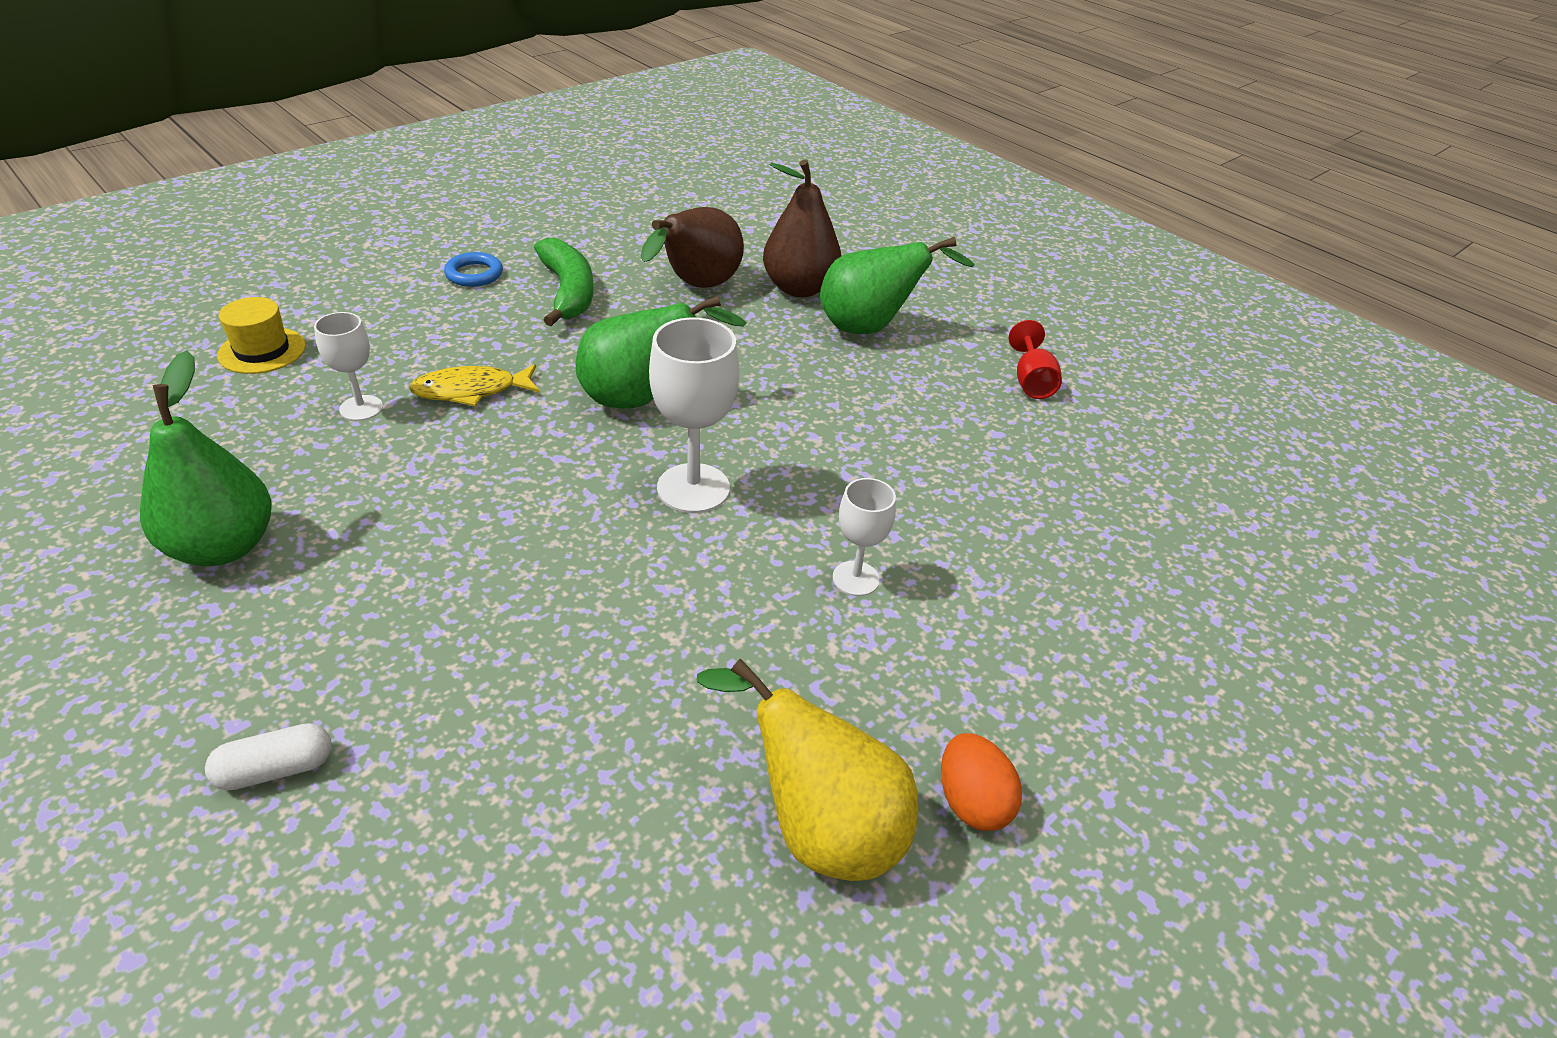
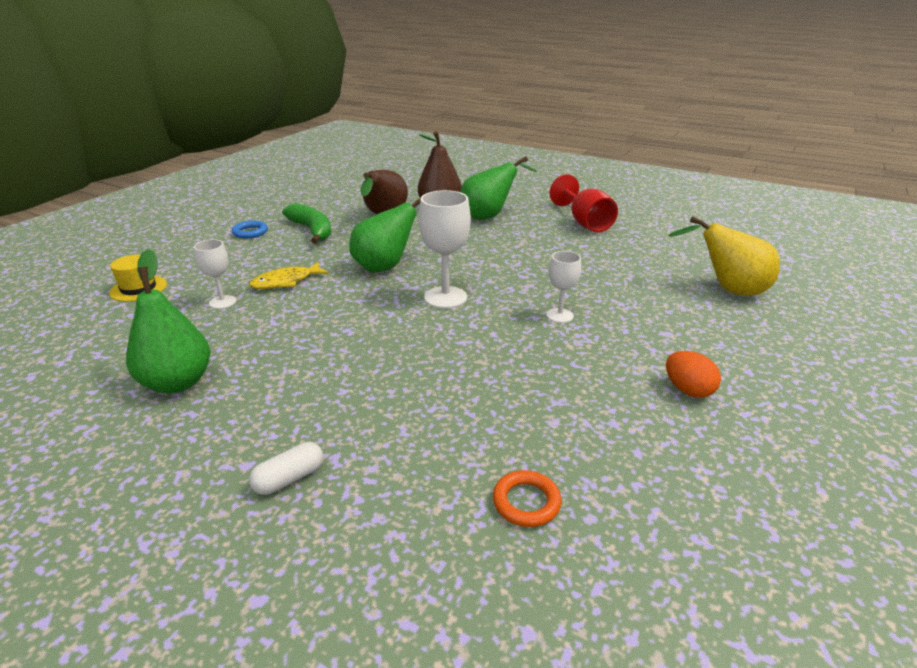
camera: 15 degrees left, 10 degrees down
(574, 930) = (526, 502): none -> orange ring
(819, 825) = (621, 420): yellow pear -> yellow pear (727, 290)
(1031, 381) = (584, 222): red goblet -> red goblet, size x1.68

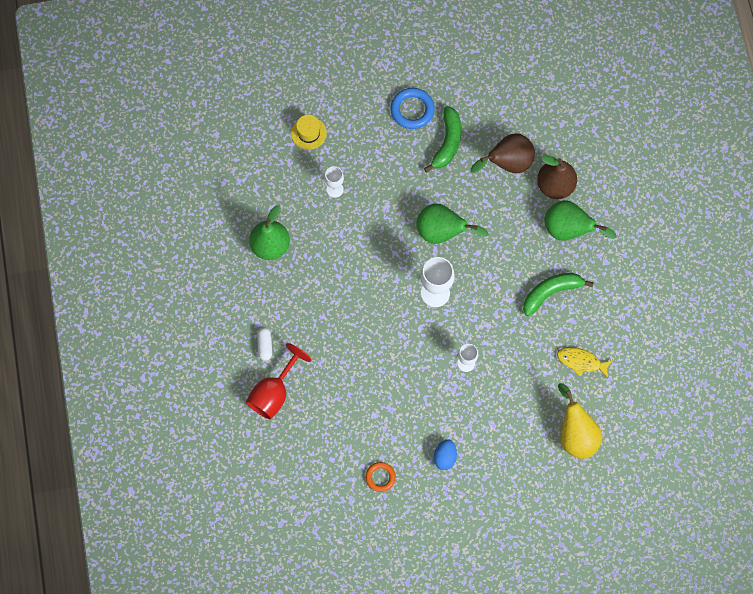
camera: 50 degrees right, 40 degrees up
(250, 232) = (412, 110): blue ring -> blue ring, size x1.57
(286, 282) = (379, 197): yellow fish -> yellow fish (581, 361)
(289, 478) = (265, 345): white capsule -> white capsule turned 75 degrees clockwise
(526, 502) = (321, 434): orange ring -> orange ring (380, 477)
(539, 243) = (551, 292): none -> green banana
(584, 222) = (613, 298): red goblet -> red goblet (274, 392)
(688, 390) = (444, 457): orange egg -> blue egg

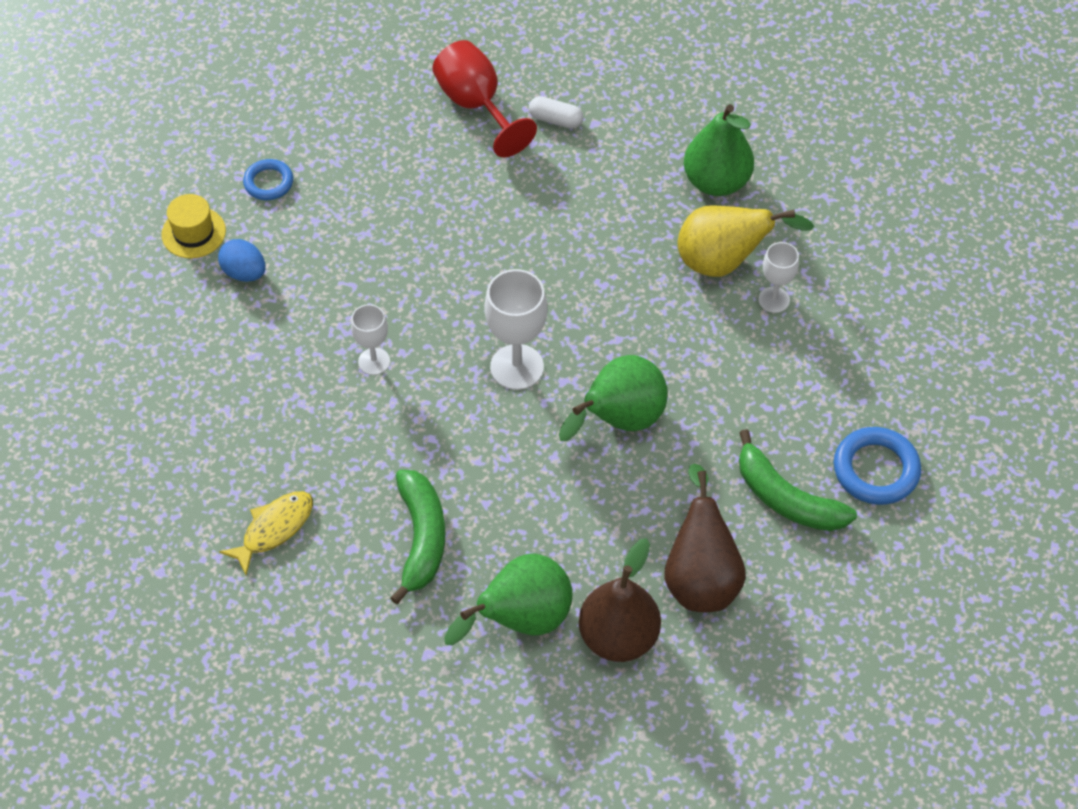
camera: 115 degrees right, 15 degrees down
(308, 133) = (896, 302): yellow hat -> yellow hat (193, 233)
(380, 477) = (268, 182): orange ring -> blue ring
(575, 434) = (161, 464): yellow pear -> yellow pear (724, 262)

